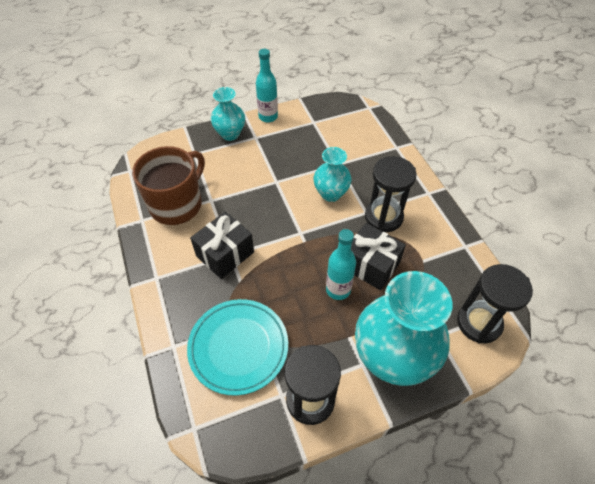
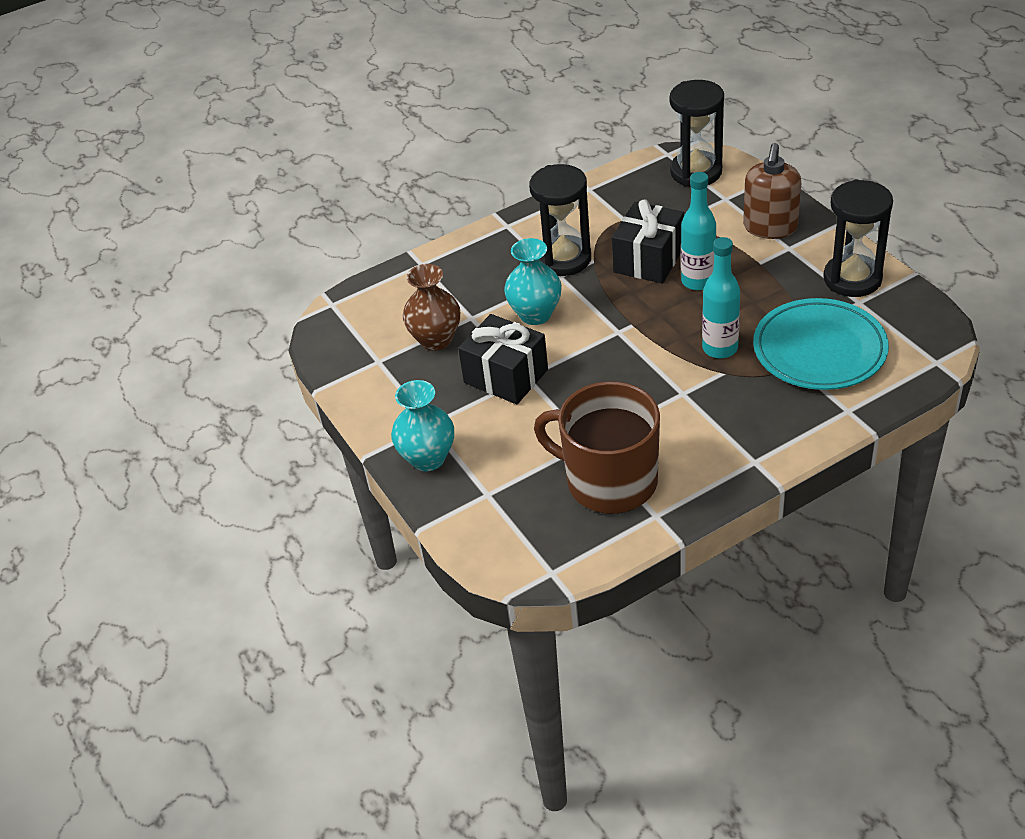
camera: 95 degrees left, 10 degrees down
(225, 254) = (684, 398): black gift -> black gift (506, 376)
(268, 117) = (374, 419): turquoise bottle -> turquoise bottle (720, 348)
(323, 146) = (436, 340): none -> brown vase
(392, 358) = (770, 227): turquoise vase -> brown soap dispenser

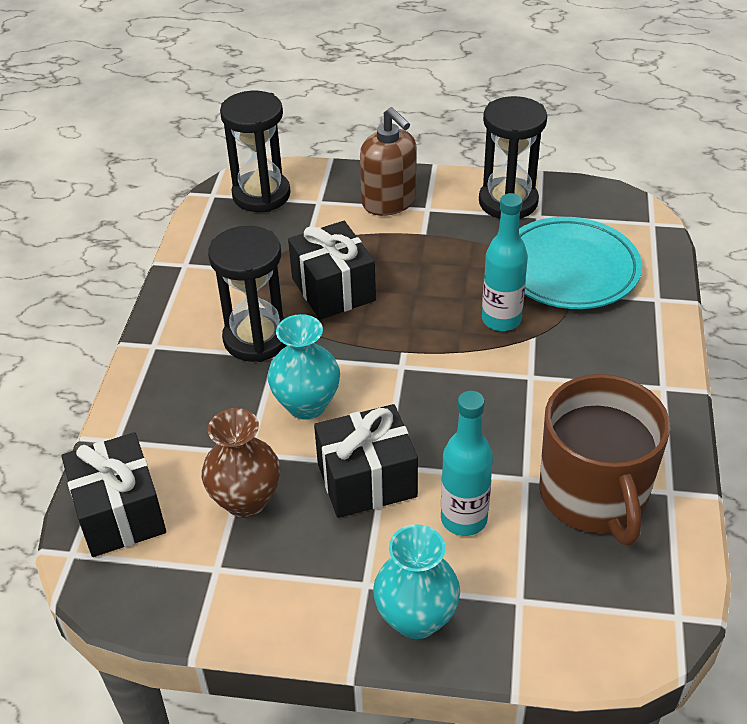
camera: 55 degrees left, 0 degrees up
(375, 301) = (120, 513): none -> black gift
(609, 481) = (594, 495): brown mug -> brown mug turned 75 degrees counterclockwise
(698, 281) = (400, 279): turquoise bottle -> turquoise bottle (464, 519)

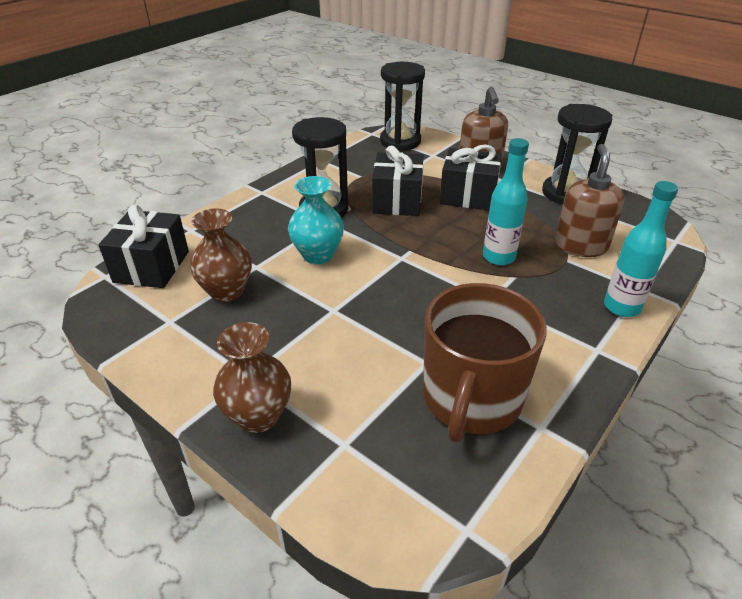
camera: 30 degrees right, 5 degrees down
(367, 480) = (312, 313): black gift -> black gift (468, 196)
(416, 618) = (258, 416): turquoise vase -> brown vase
(464, 519) = (355, 368): turquoise bottle -> turquoise bottle (621, 307)
(569, 269) = (580, 246): turquoise plate -> brown soap dispenser

